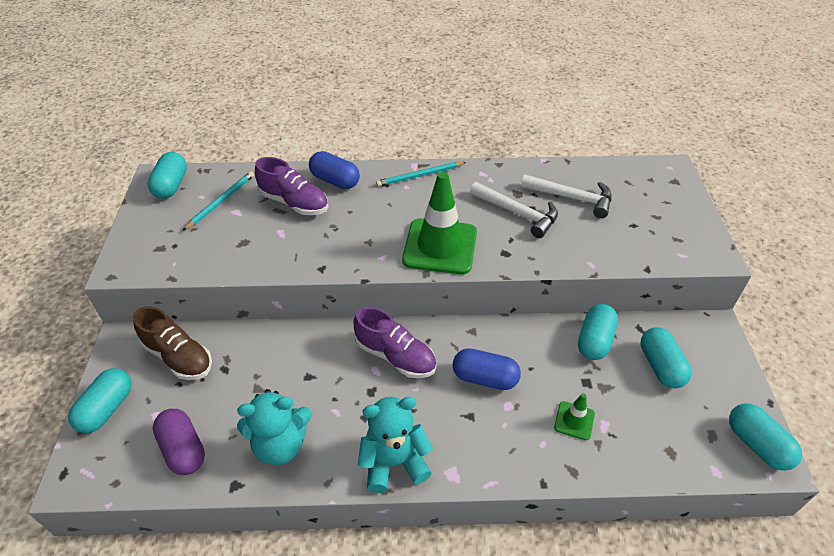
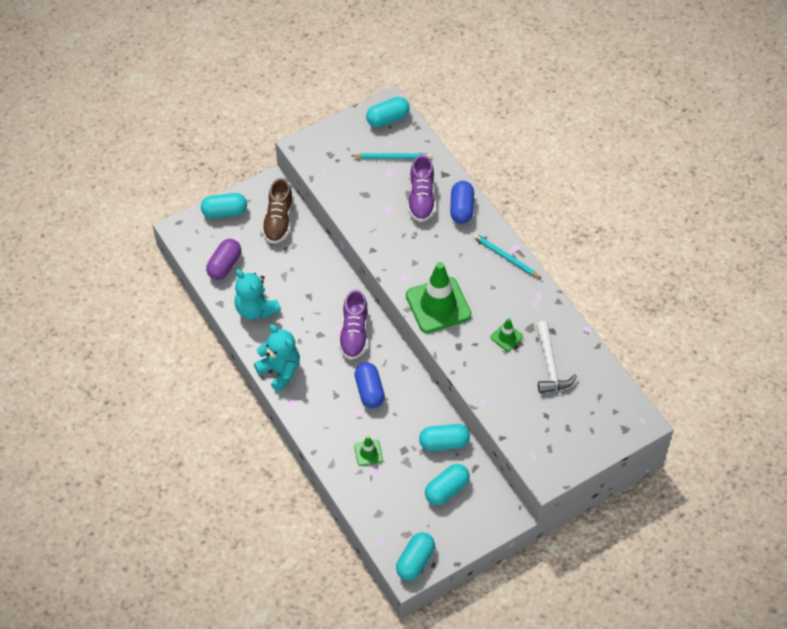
camera: 60 degrees right, 10 degrees up
(517, 213) = (506, 337): white hammer -> green traffic cone

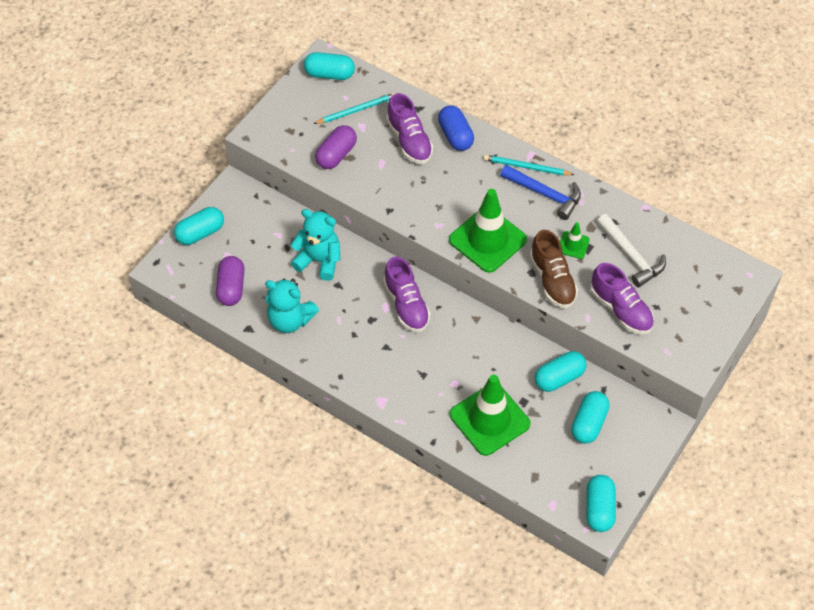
camera: 25 degrees left, 0 degrees up
(278, 221) = (263, 221): brown shoe -> brown shoe (552, 280)
(280, 371) = (351, 373): turquoise teddy bear -> turquoise teddy bear (319, 260)
(355, 188) = (336, 155): none -> purple capsule
(368, 453) = (489, 419): green traffic cone -> green traffic cone, size x2.18
(369, 391) = (455, 356): blue capsule -> none
(388, 119) = (329, 74): turquoise capsule -> turquoise capsule turned 60 degrees clockwise
(507, 286) = (545, 194): none -> blue hammer
(515, 406) = (621, 309): none -> purple shoe

